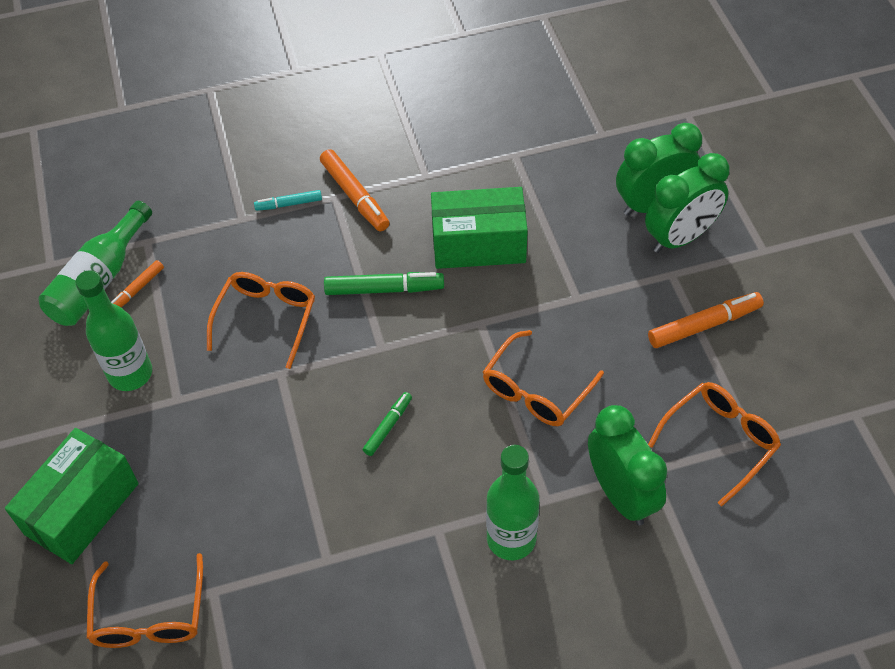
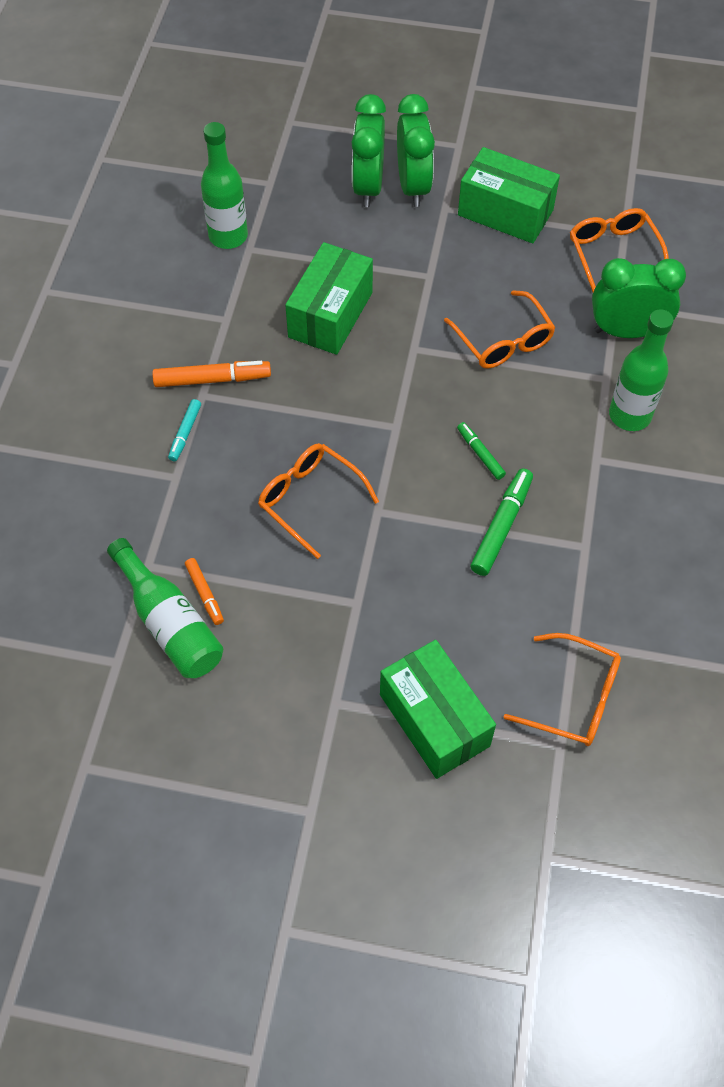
camera: 65 degrees left, 5 degrees up
(130, 374) = (304, 632): green bottle -> green bottle (228, 236)
(384, 289) = (335, 400): green marker -> green marker (501, 526)
(704, 325) = (505, 212): orange marker -> green box

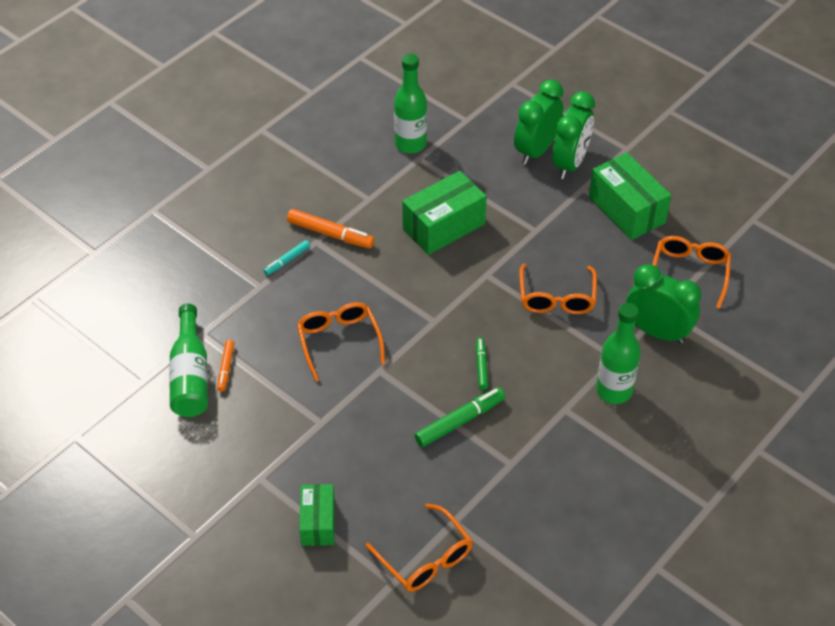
camera: 30 degrees right, 10 degrees down
(434, 720) = (318, 522): green box -> green box, size x0.62

